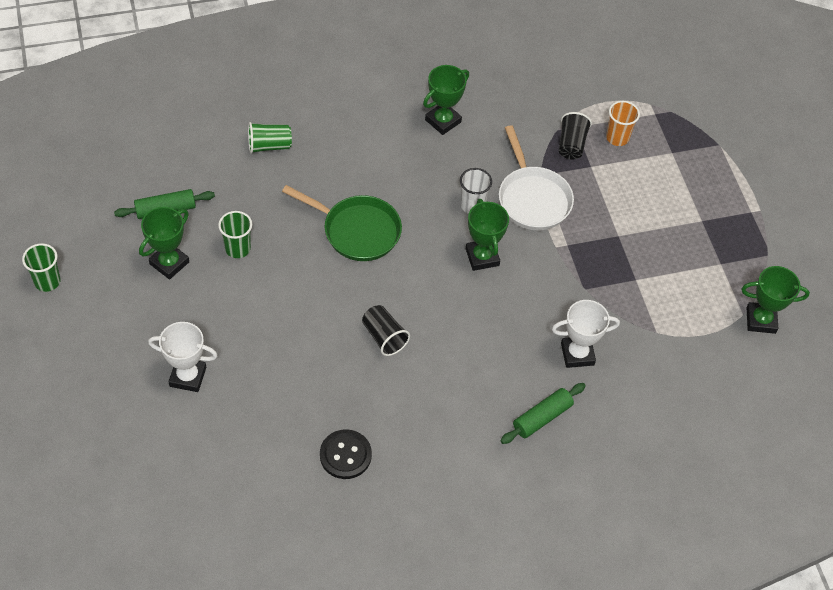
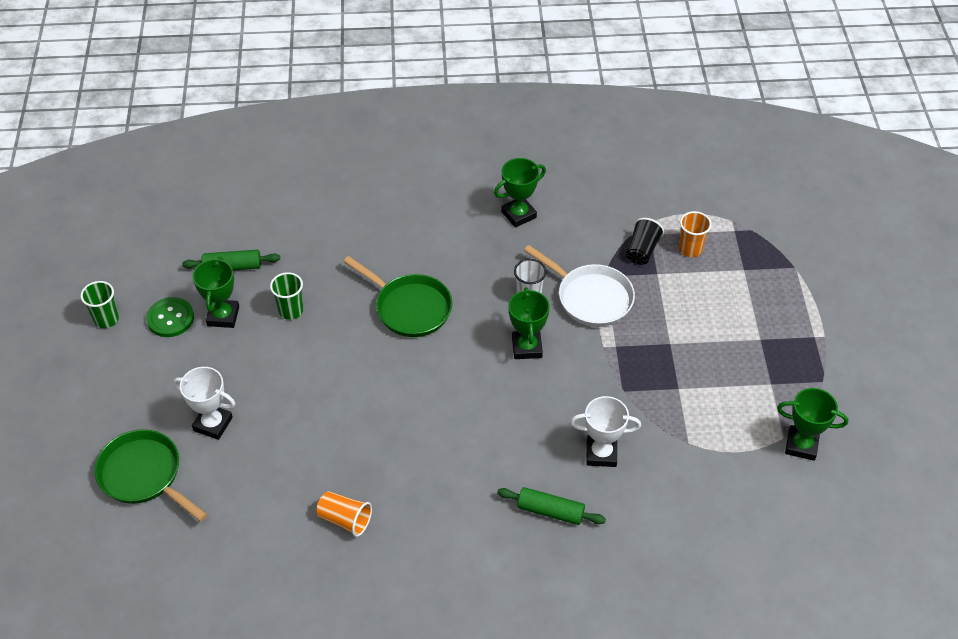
camera: 15 degrees right, 5 degrees down
(115, 272) = (170, 318): none -> green button
(131, 439) = (144, 475): none -> green pan
(169, 263) = (223, 316): green trophy -> green trophy turned 45 degrees counterclockwise
(269, 146) = (345, 219): green cup -> none
(345, 455) = (345, 520): black button -> orange cup
(384, 337) = (411, 411): black cup -> none
(532, 199) = (590, 298): white pan -> white pan turned 45 degrees counterclockwise
(542, 417) = (550, 511): green rolling pin -> green rolling pin turned 45 degrees clockwise

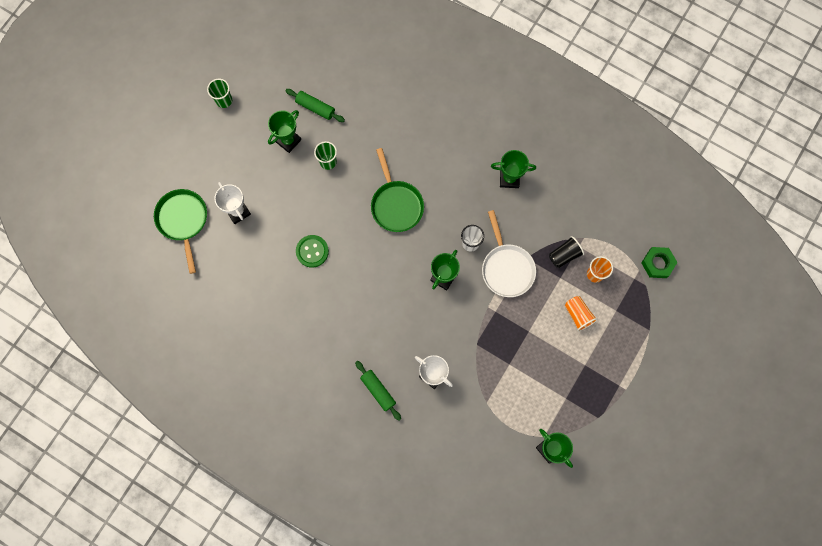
camera: 35 degrees right, 25 degrees up
(170, 318) = (258, 123): green button -> green button (312, 251)
(345, 520) = (267, 320): orange cup -> orange cup (578, 315)
(745, 204) = (657, 263): none -> green nut

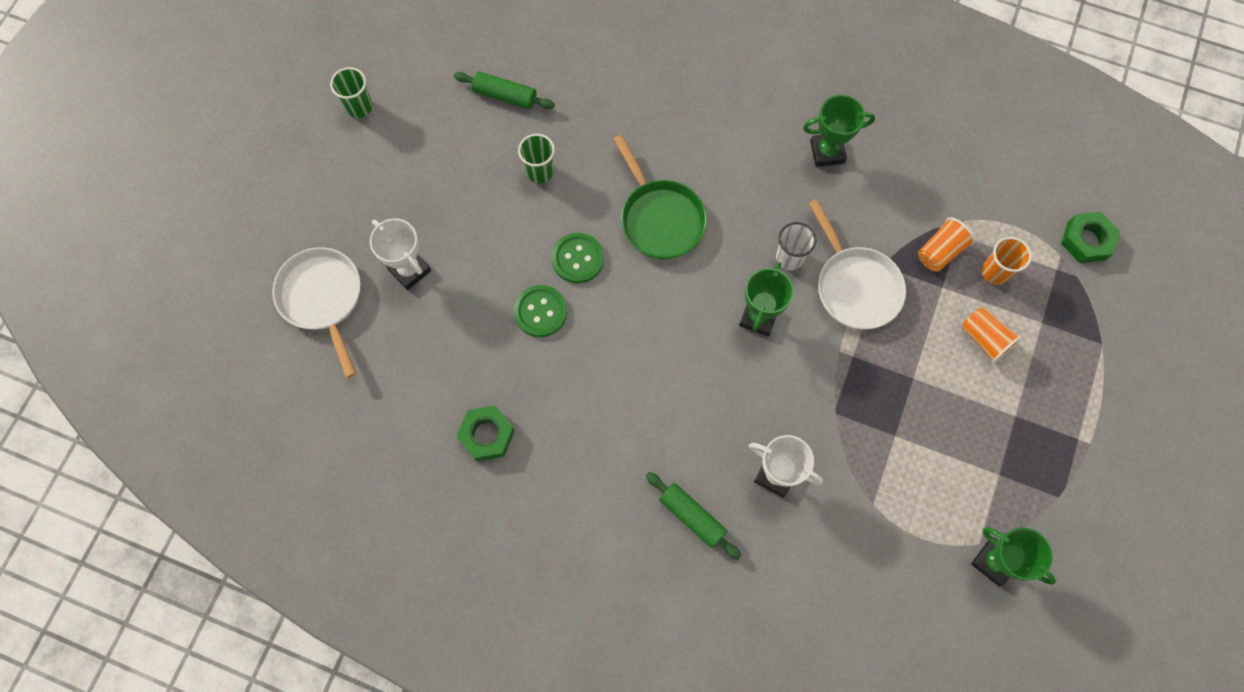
camera: 10 degrees left, 5 degrees down
(183, 221) = (323, 298): green pan -> white pan
(267, 321) = (487, 435): none -> green nut
(288, 141) = (471, 150): green trophy -> none
(341, 222) = (577, 259): none -> green button
(564, 255) = (940, 252): black cup -> orange cup

